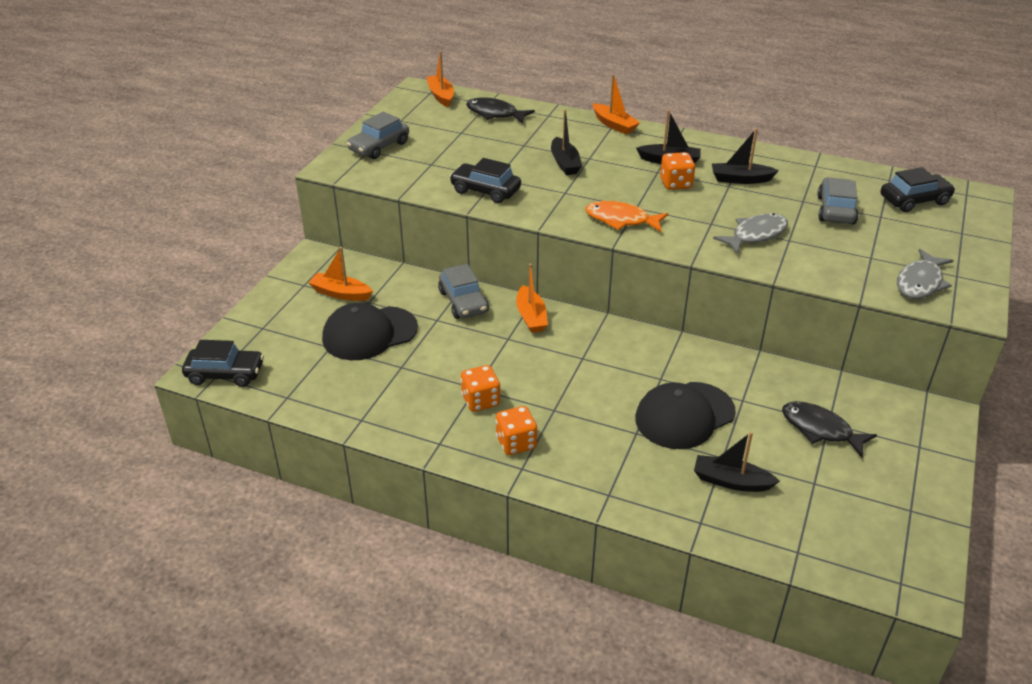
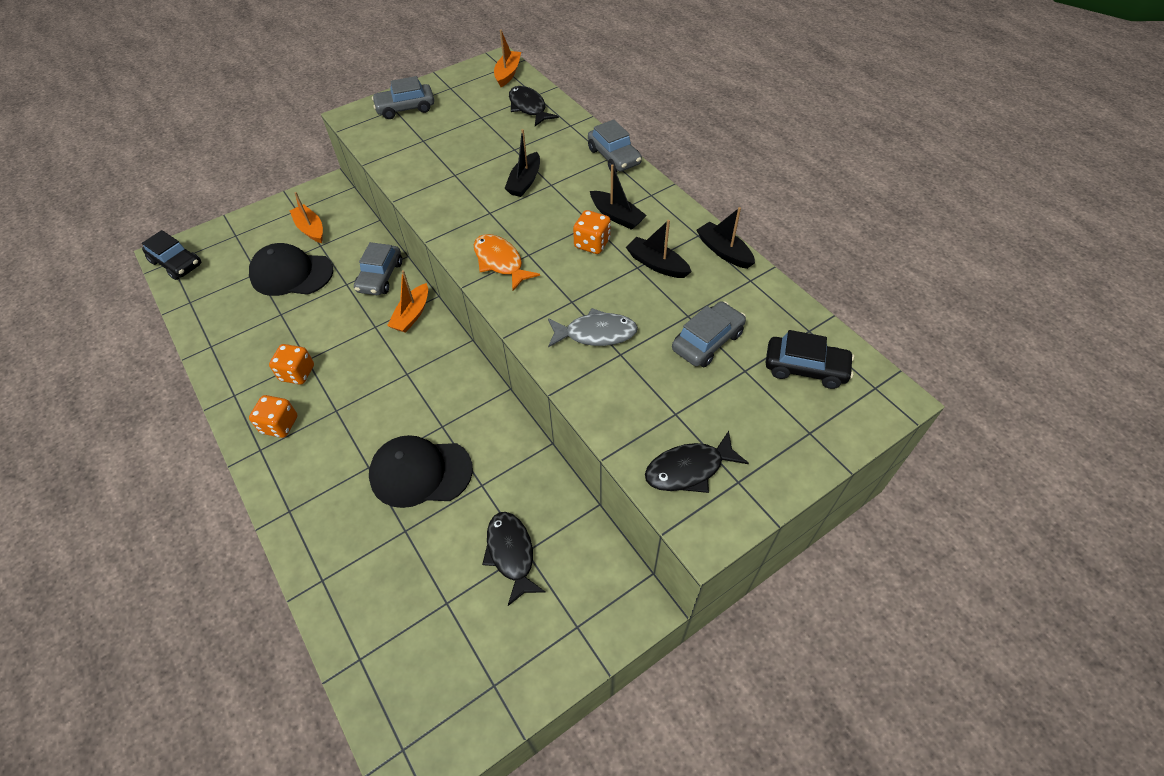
camera: 35 degrees right, 15 degrees up
(485, 191) = (431, 184): black car -> none
(614, 125) = (614, 157): orange boat -> grey car
(731, 481) = (385, 557): black boat -> black boat (724, 251)
(920, 282) = (689, 469): grey fish -> black fish

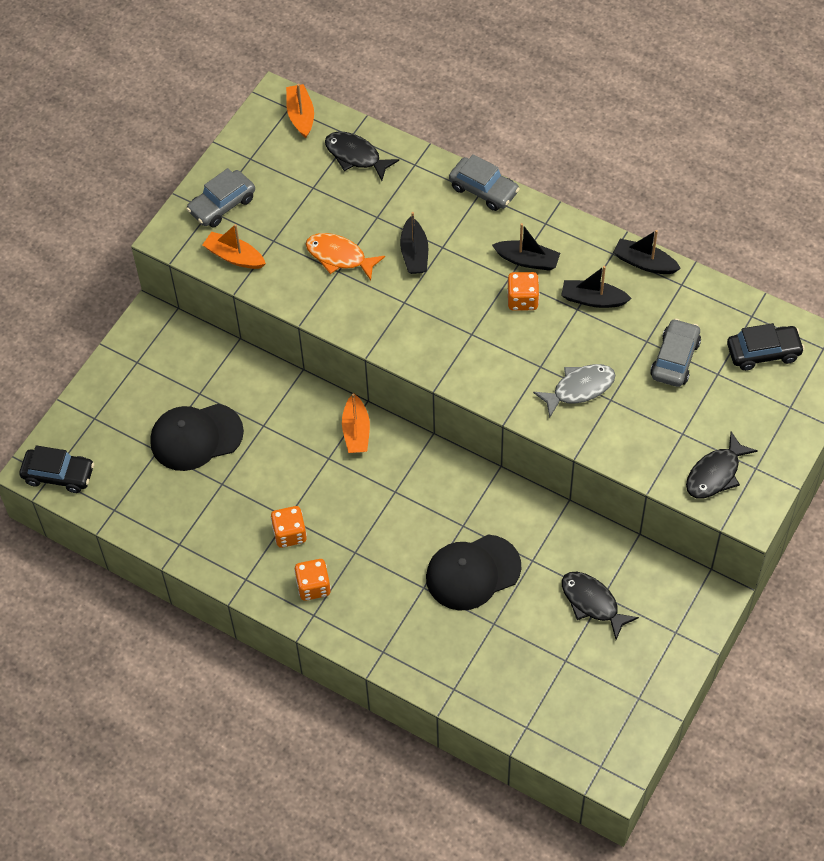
camera: 25 degrees left, 5 degrees up
(310, 229) = (172, 378): orange boat -> orange boat (234, 257)
(380, 277) = (292, 403): grey car -> none
(500, 262) = (451, 352): orange fish -> orange fish (339, 257)

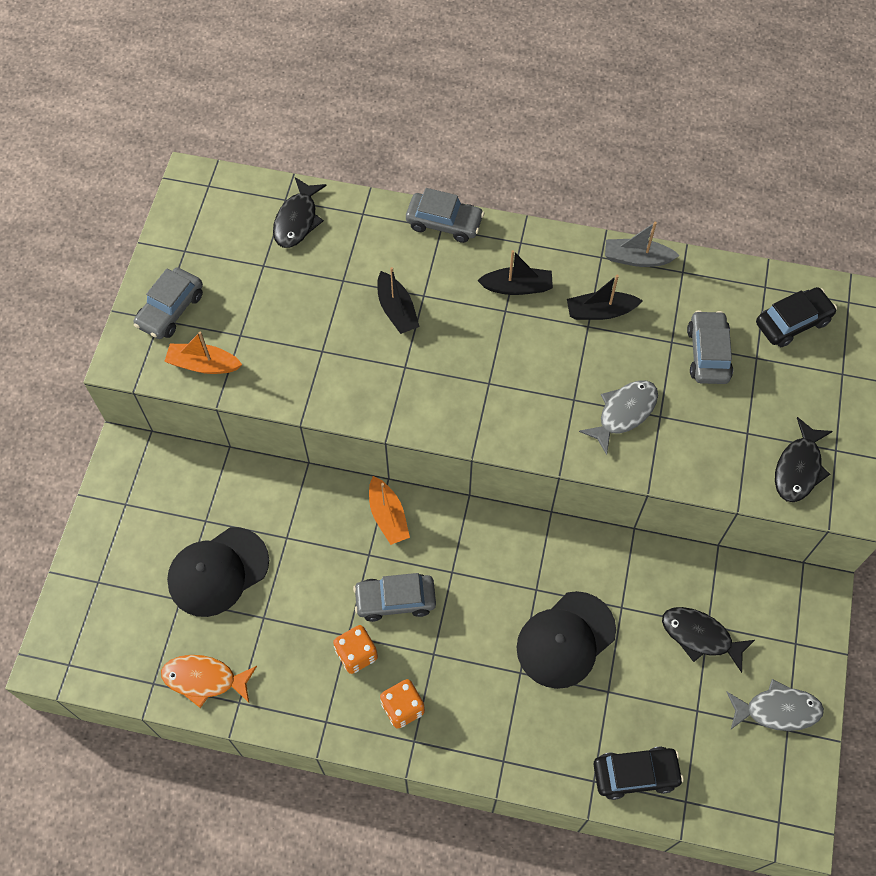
camera: 20 degrees left, 5 degrees up
(59, 475) = (78, 660): black car -> black car (635, 774)
(300, 115) = (224, 191): orange boat -> none
(338, 500) = (395, 600): none -> grey car
(339, 257) = (318, 335): orange fish -> orange fish (204, 679)
(356, 156) = (297, 220): black fish -> black fish turned 90 degrees counterclockwise
(522, 300) = (528, 331): orange dice -> none
(636, 680) = (777, 710): none -> grey fish
(644, 263) = (637, 259): black boat -> grey boat

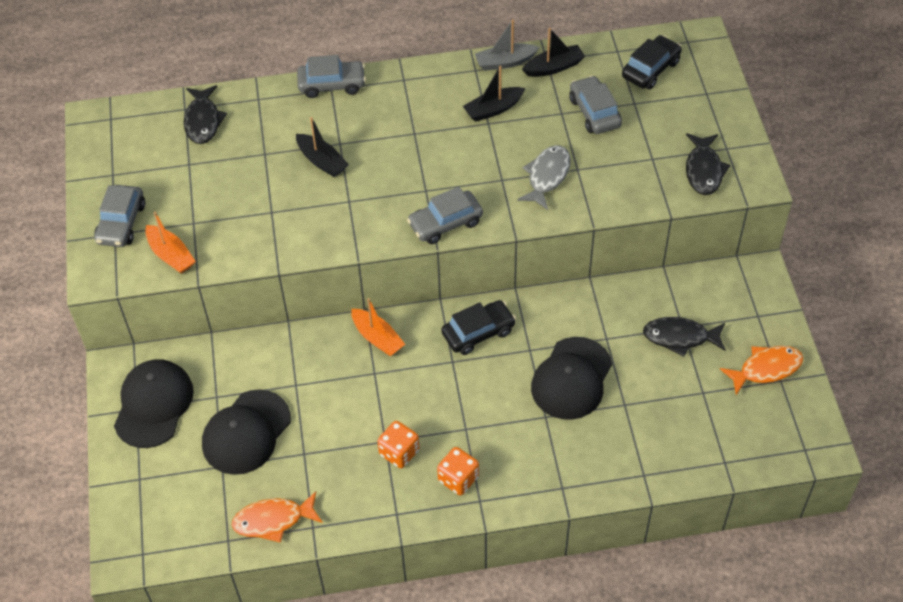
camera: 20 degrees left, 10 degrees down
(143, 506) = (153, 405): none -> black cap
(203, 364) = (171, 255): orange boat -> orange boat turned 120 degrees counterclockwise
(395, 600) = (413, 399): grey car -> grey car (445, 223)
(517, 287) = (416, 113): black boat -> black boat (554, 67)
(635, 774) = (675, 457): black car -> black car (478, 332)
(777, 710) = (766, 369): grey fish -> orange fish

